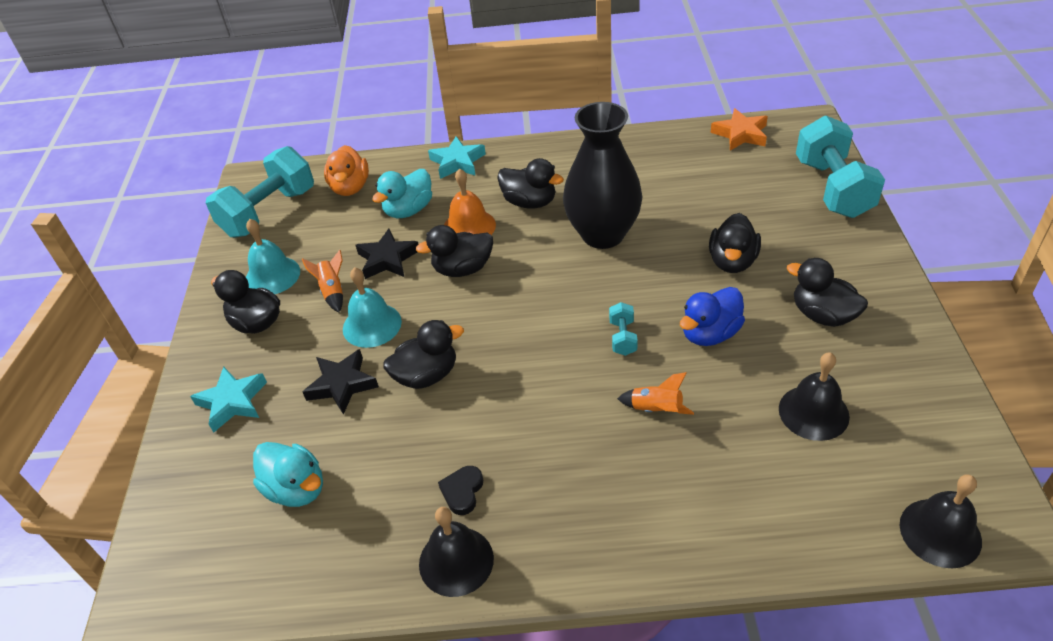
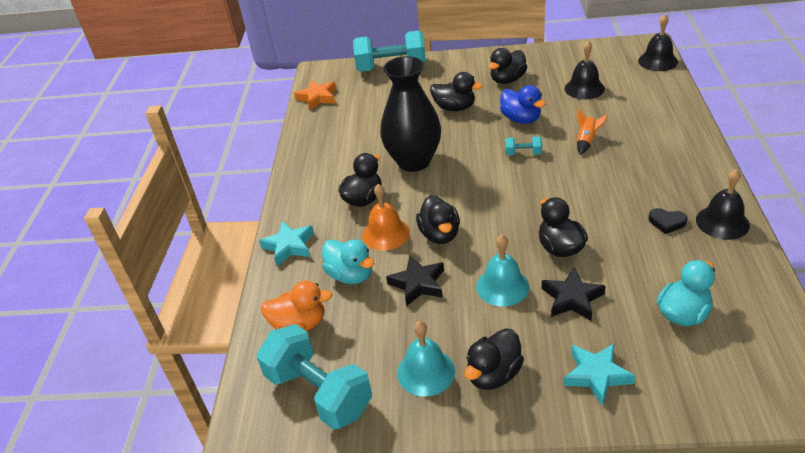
camera: 85 degrees left, 5 degrees down
(332, 291) = (456, 319): orange rocket -> none

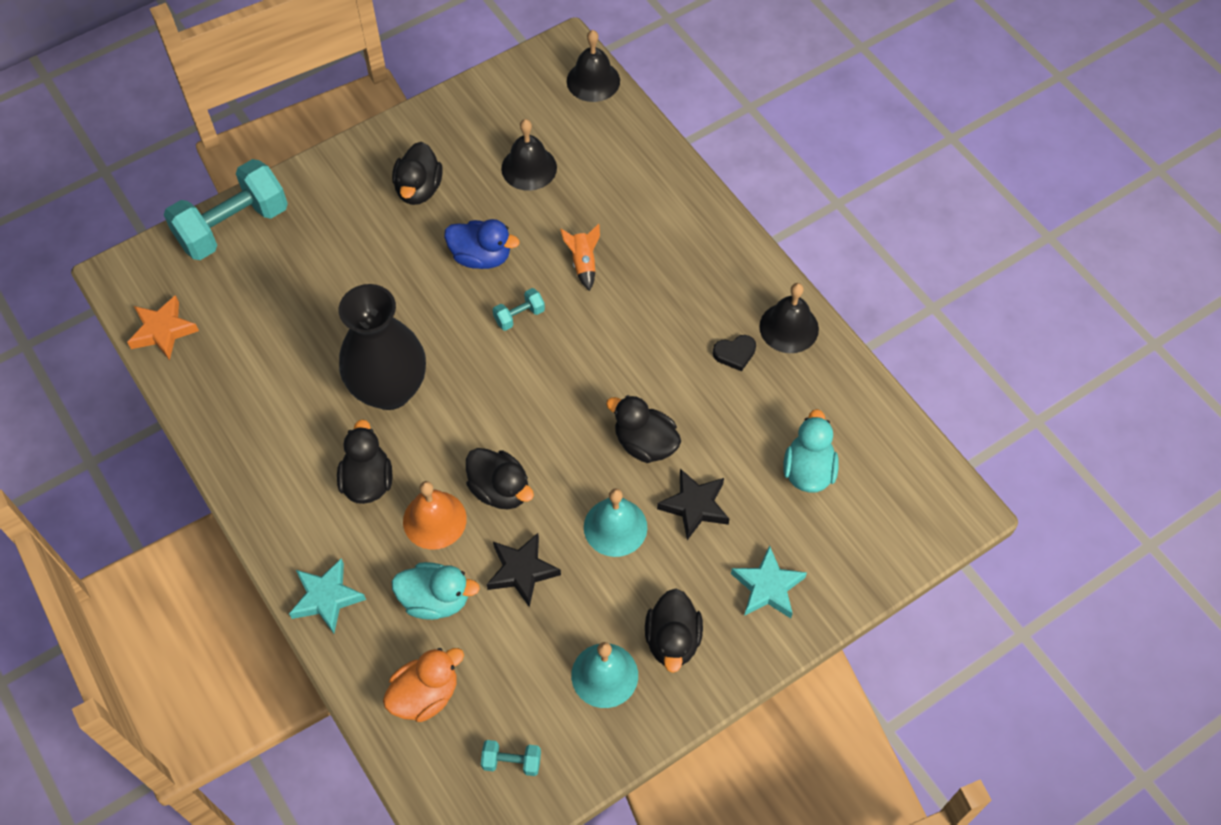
camera: 40 degrees left, 20 degrees up
(319, 392) = (511, 762): turquoise dumbbell -> turquoise dumbbell, size x0.43
(455, 108) = (380, 271): black duck -> none

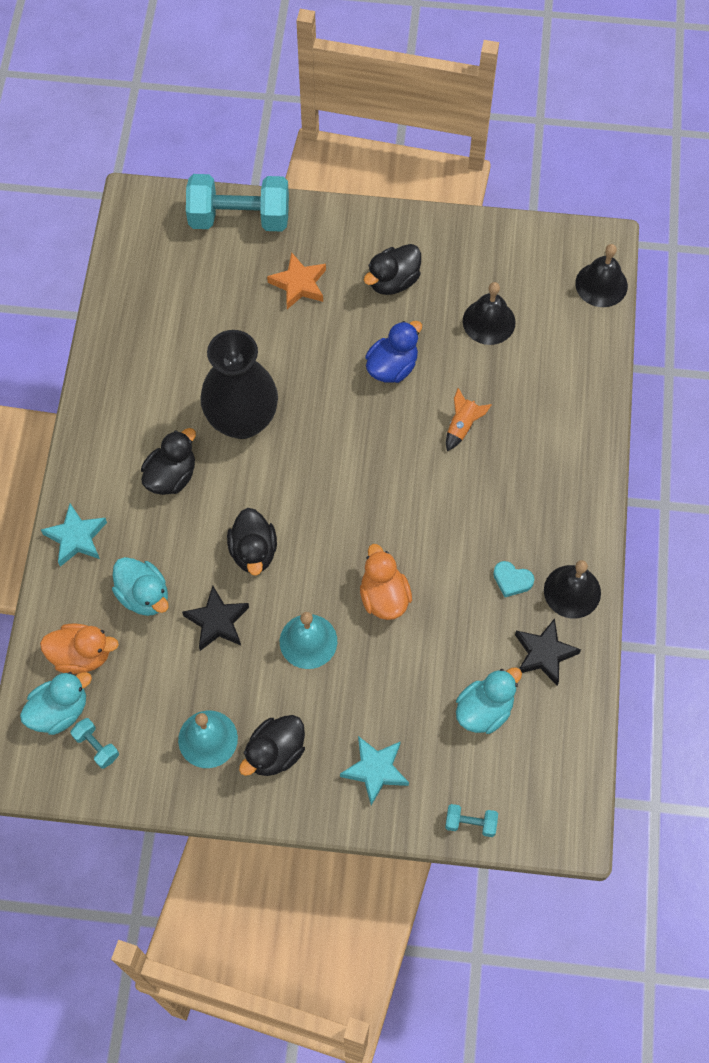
camera: 40 degrees right, 5 degrees up
(163, 331) = (129, 264): orange star -> orange star (299, 284)
(434, 520) = (191, 538): orange bell -> none
(449, 758) = (59, 711): none -> turquoise duck
(481, 257) = (392, 367): blue duck -> blue duck turned 105 degrees counterclockwise
(519, 316) = (379, 433): turquoise dumbbell -> turquoise dumbbell (470, 823)
(645, 443) = (384, 597): black duck -> orange duck
(695, 506) = (377, 671): black star -> black star (544, 654)
(735, 353) = (512, 580): black heart -> turquoise heart

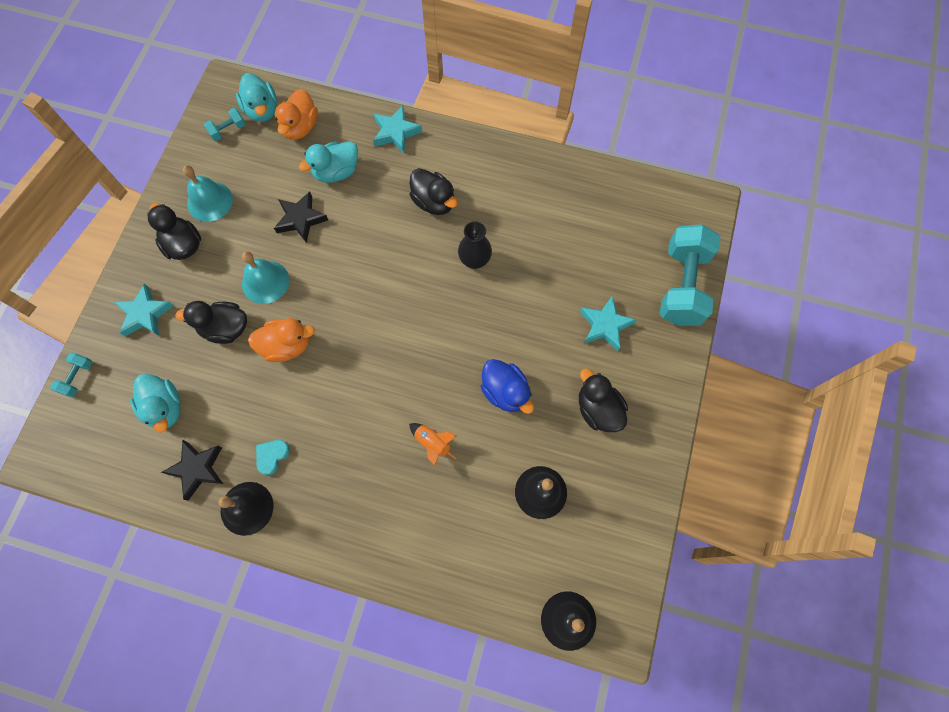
camera: 100 degrees right, 5 degrees up
(242, 420) = (474, 260): black vase -> black vase, size x0.51
(253, 552) = (353, 253): black duck -> black duck (225, 328)
(299, 284) = (605, 325): orange star -> turquoise star

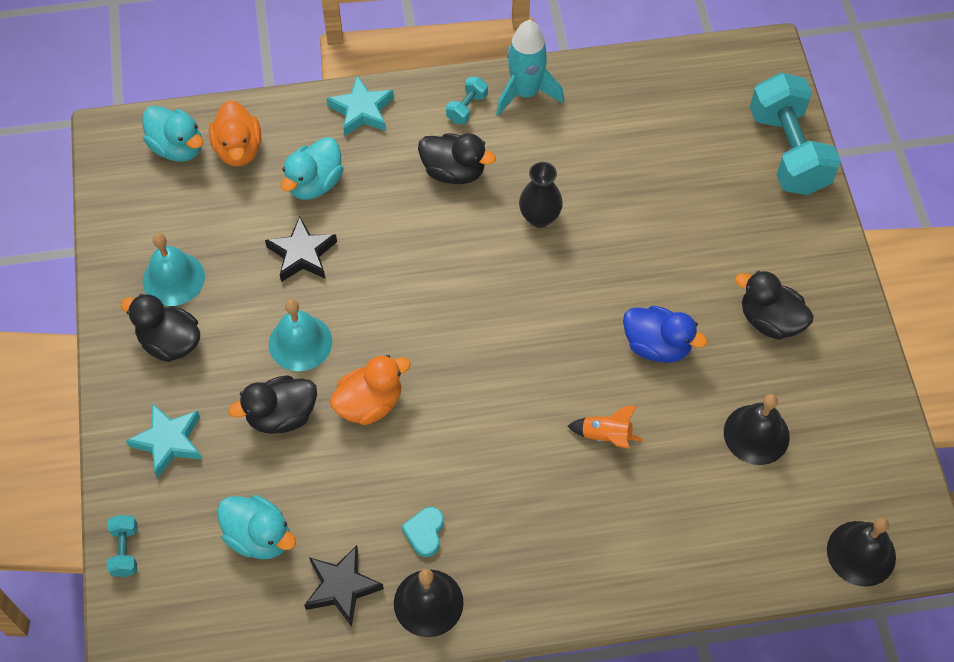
camera: 25 degrees left, 10 degrees down
(228, 130) = (147, 187): turquoise dumbbell -> turquoise dumbbell (467, 108)
(515, 164) = (525, 93): none -> turquoise rocket
(605, 325) = (727, 228): turquoise star -> none

